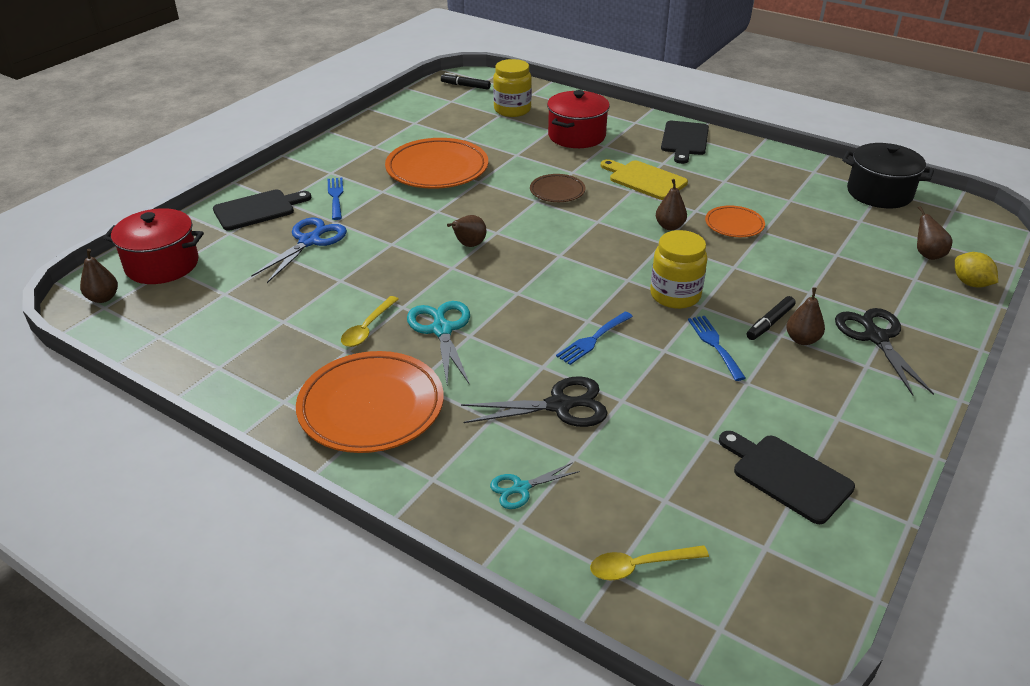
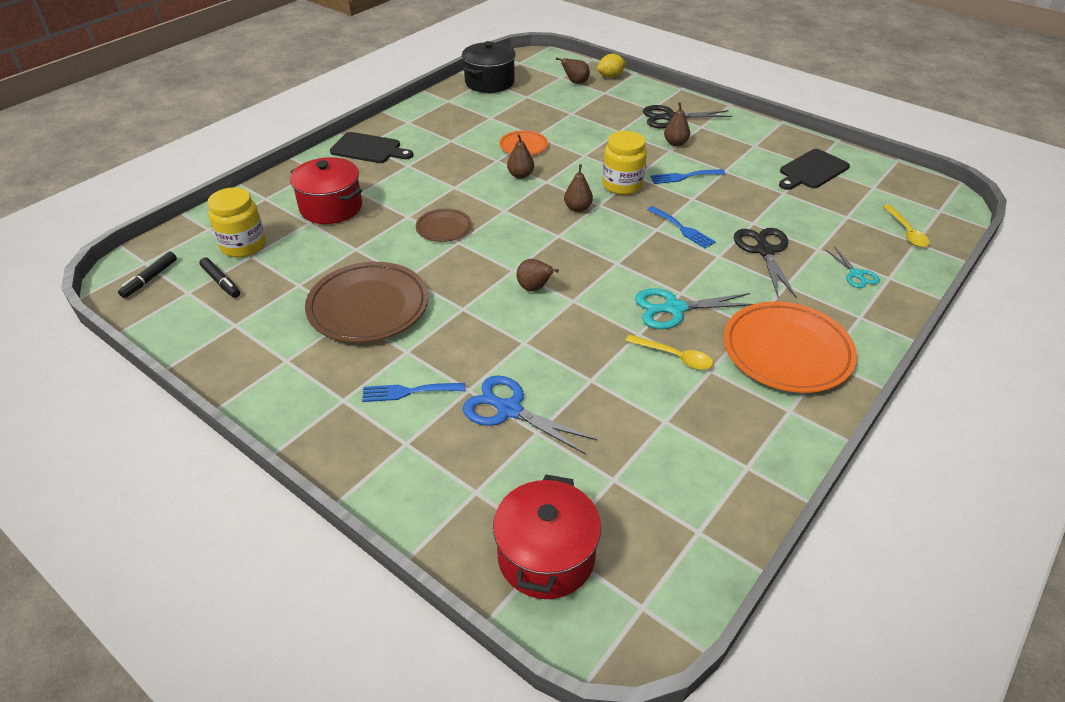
camera: 85 degrees left, 5 degrees up
(103, 298) = (622, 613): brown pear -> brown pear (577, 208)
(257, 209) = (422, 467): black cutting board -> none
(437, 169) = (368, 307): orange plate -> brown plate
(645, 180) = (436, 178): yellow cutting board -> none
(769, 323) = (657, 152): black marker -> black marker (221, 282)

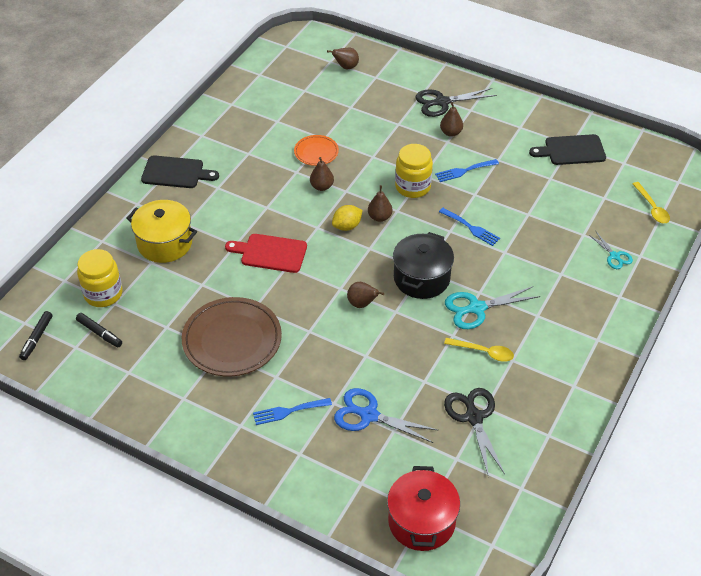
camera: 10 degrees left, 5 degrees up
(331, 207) = (165, 243): red pot -> yellow pot
(444, 228) = (270, 253): brown plate -> red cutting board
(489, 82) = (264, 76): black pot -> black pot (421, 278)
(610, 76) = (377, 55): yellow lemon -> yellow lemon (347, 226)
(764, 251) = (540, 242): black scissors -> black scissors (474, 417)
(786, 351) = (567, 335): orange plate -> none
(812, 170) = (572, 150): black cutting board -> black cutting board turned 45 degrees clockwise

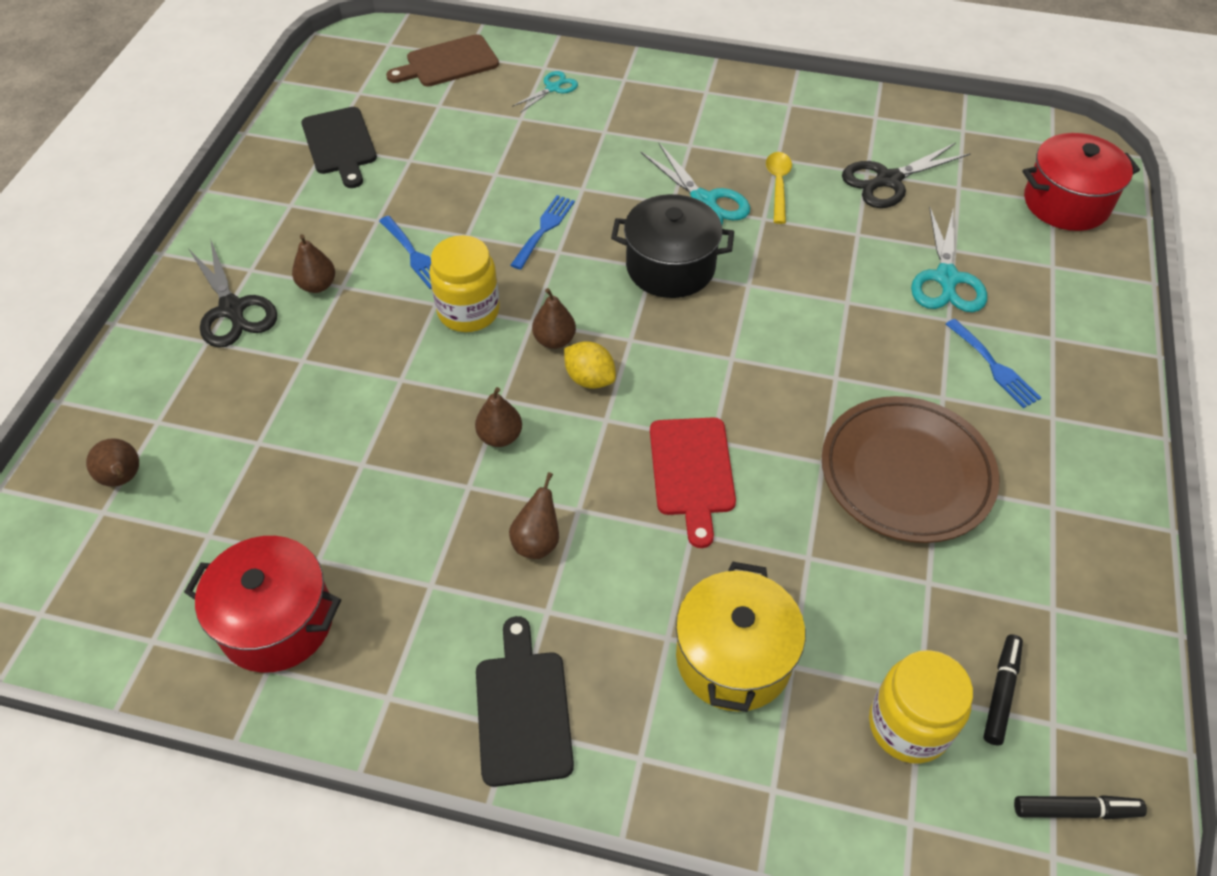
camera: 105 degrees left, 5 degrees up
(252, 107) = (277, 621): none -> red pot
(316, 152) = (406, 467): orange plate -> none
(362, 304) = (752, 325): brown pear -> brown pear (537, 541)
(368, 415) = (946, 279): blue scissors -> turquoise scissors
(652, 208) = (448, 63): yellow spoon -> brown cutting board

